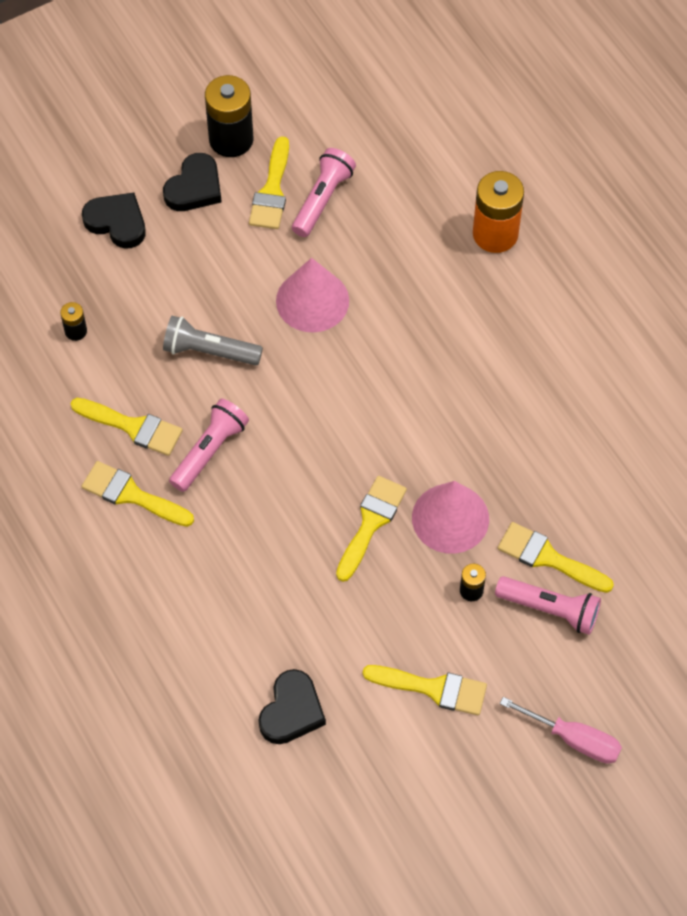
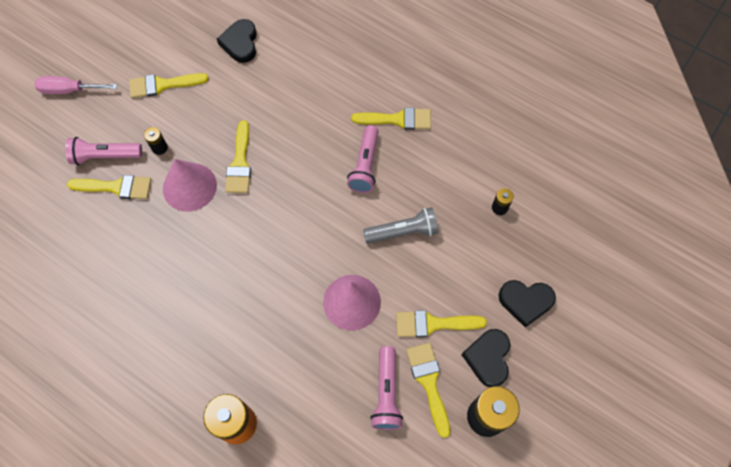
camera: 155 degrees right, 5 degrees up
(133, 427) = (422, 160): yellow brush -> yellow brush (433, 324)

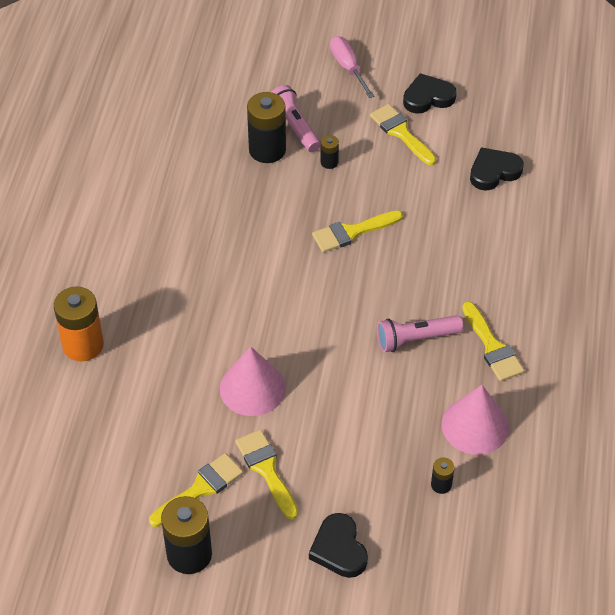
camera: 65 degrees right, 15 degrees down
(116, 187) = (267, 150): yellow brush -> black battery
(189, 187) = (301, 204): pink cone -> pink cone (475, 425)
(386, 393) = (171, 455): pink flashlight -> none
(403, 232) = (357, 403): grey flashlight -> none
(488, 358) = (254, 534): black heart -> black heart (428, 97)

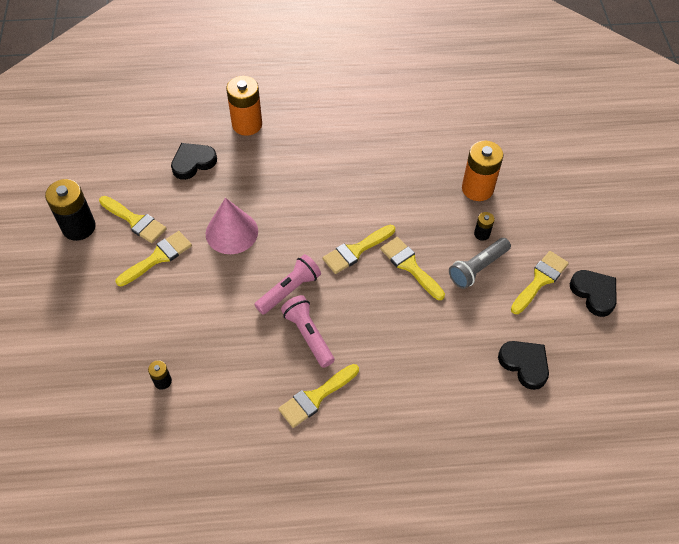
camera: 75 degrees right, 5 degrees up
(267, 150) = (477, 189): black battery -> orange battery
(294, 126) = (512, 201): pink flashlight -> pink flashlight (289, 290)
(317, 275) = (355, 251): none -> yellow brush
(339, 549) = (93, 320): black heart -> black heart (193, 162)
(348, 68) = (600, 225): pink screwdriver -> none
(372, 177) = (477, 268): none -> grey flashlight
(475, 425) = (227, 397): pink cone -> none

